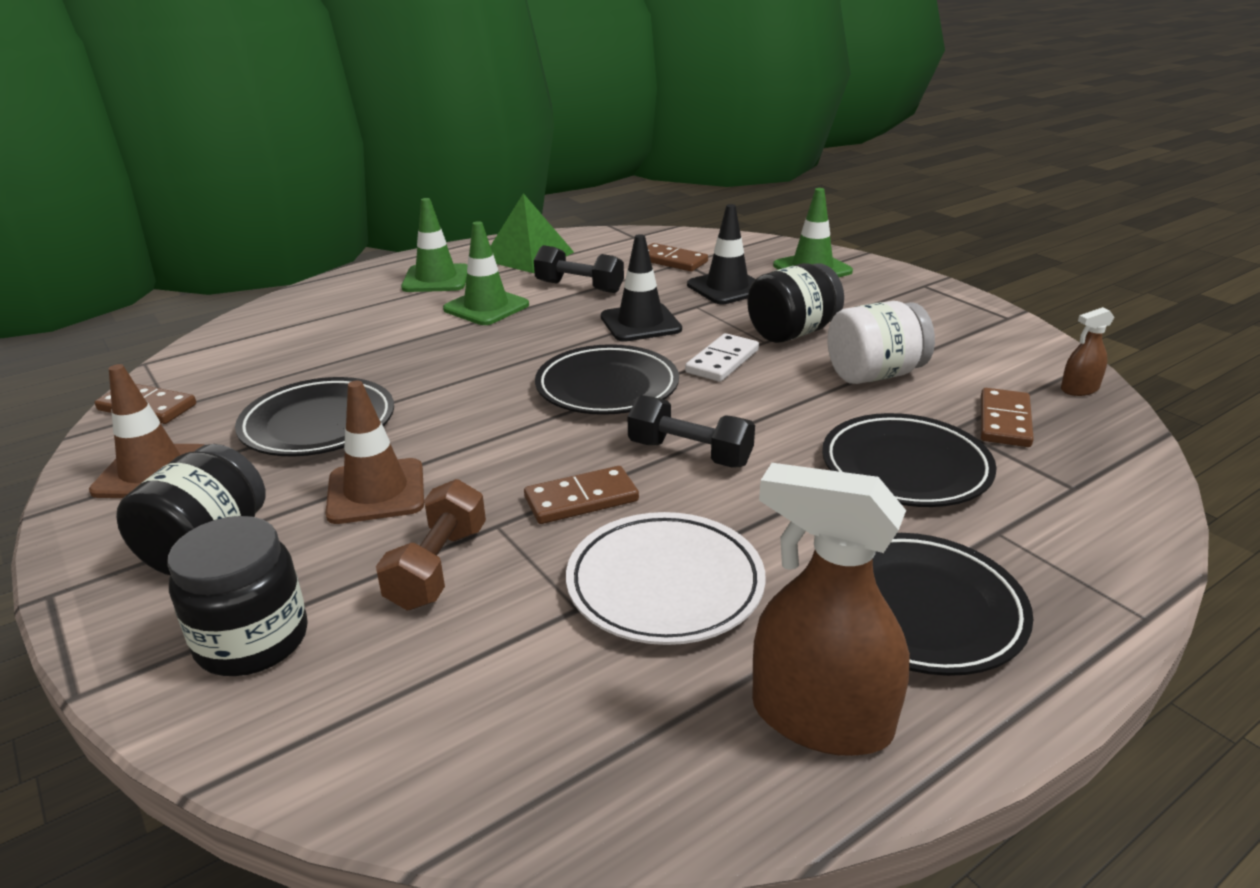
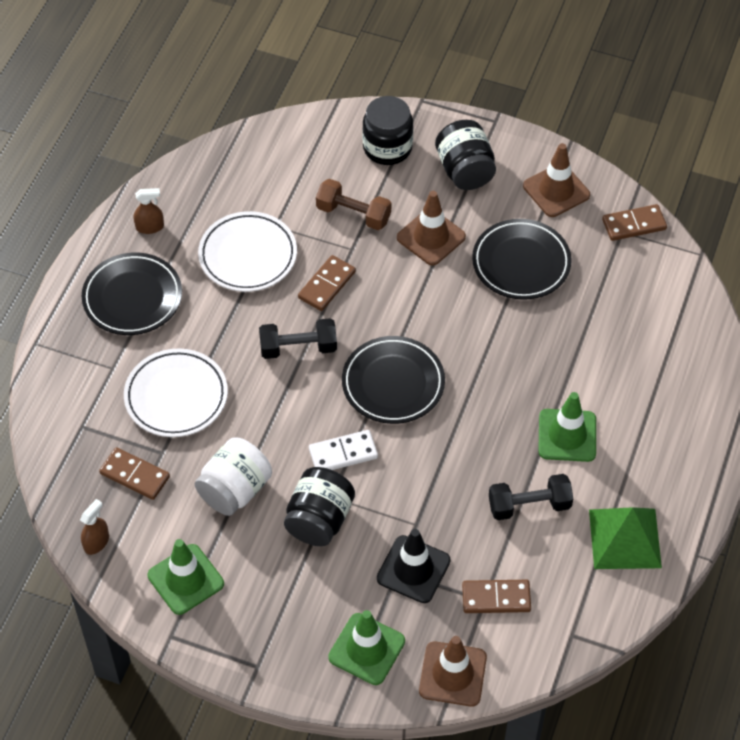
camera: 145 degrees right, 25 degrees up
(436, 279) = (652, 456): green traffic cone -> green traffic cone (185, 579)
(438, 567) = (353, 214): brown dumbbell -> brown dumbbell turned 45 degrees counterclockwise
(640, 323) = (436, 474): black traffic cone -> none
(722, 361) = (343, 453): white domino -> white domino turned 75 degrees clockwise
(749, 245) = (452, 674): none -> brown traffic cone
(820, 718) = (150, 227): brown spray bottle -> brown spray bottle, size x0.48
(905, 468) = (176, 396): black plate -> white plate
(1004, 421) = (135, 475): brown domino -> brown domino turned 45 degrees counterclockwise

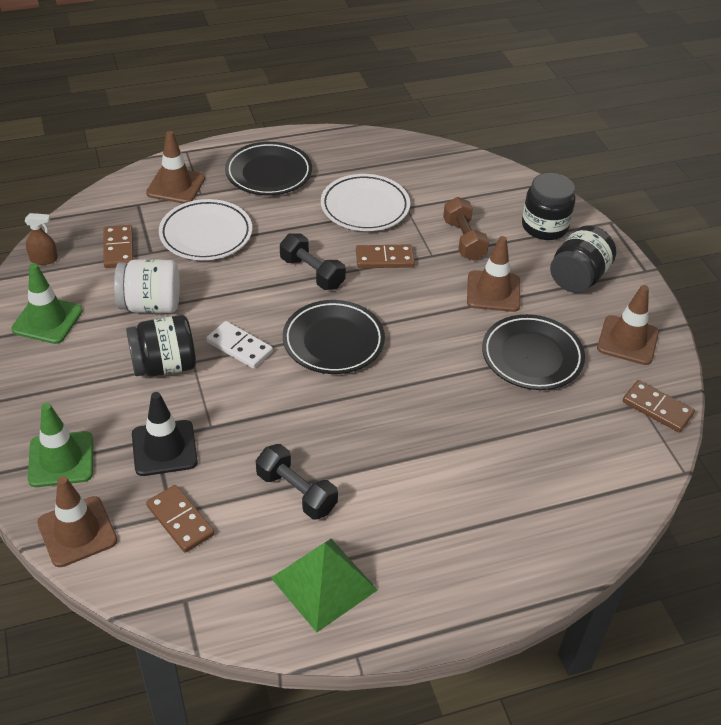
camera: 50 degrees right, 10 degrees down
(82, 381) = (176, 186): none -> brown traffic cone
(150, 227) = (336, 152): brown spray bottle -> none
(567, 435) = (393, 480): green traffic cone -> none

